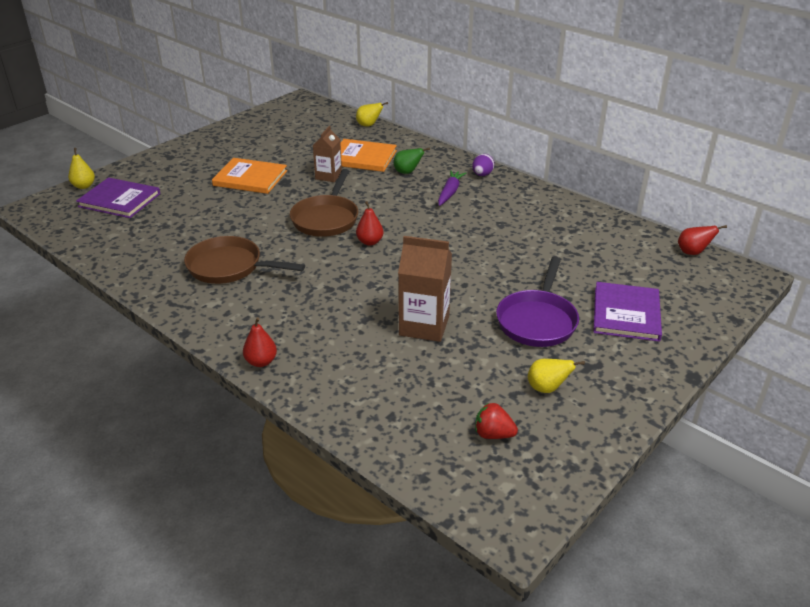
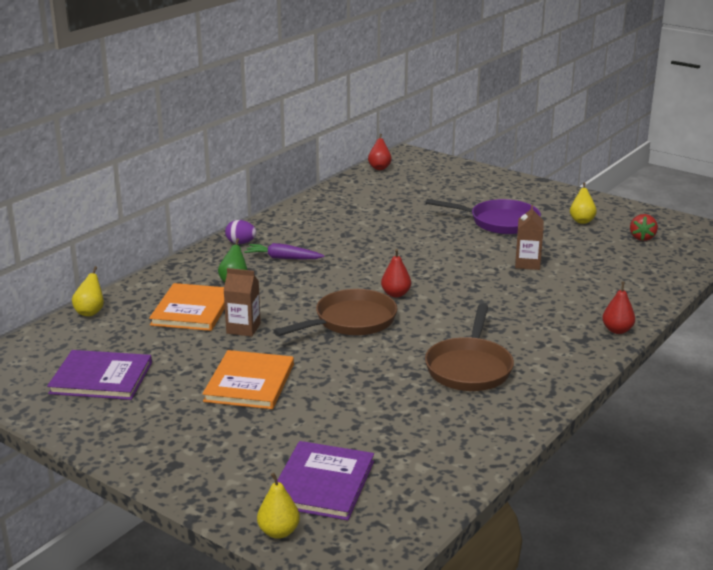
camera: 95 degrees left, 10 degrees down
(326, 218) = (351, 321): brown pan -> brown pan turned 45 degrees counterclockwise
(424, 325) = (527, 264): brown carton -> brown carton, size x0.64
(626, 314) = (476, 193): purple book -> purple book (101, 378)

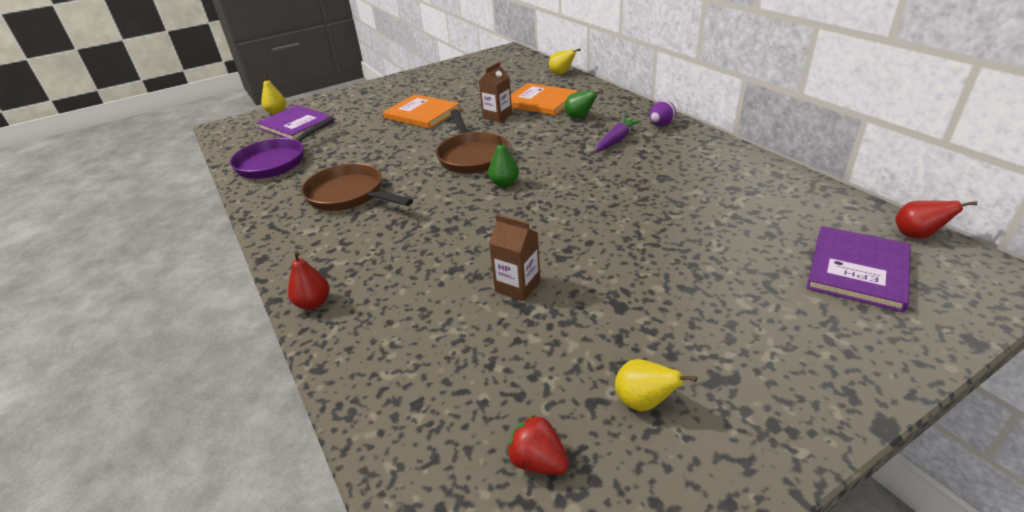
camera: 115 degrees right, 10 degrees up
(101, 378) = (472, 77): purple book -> purple book (858, 270)
(395, 294) = (504, 183): red pear -> green pear
(499, 222) = (665, 300): purple pan -> purple pan (276, 162)

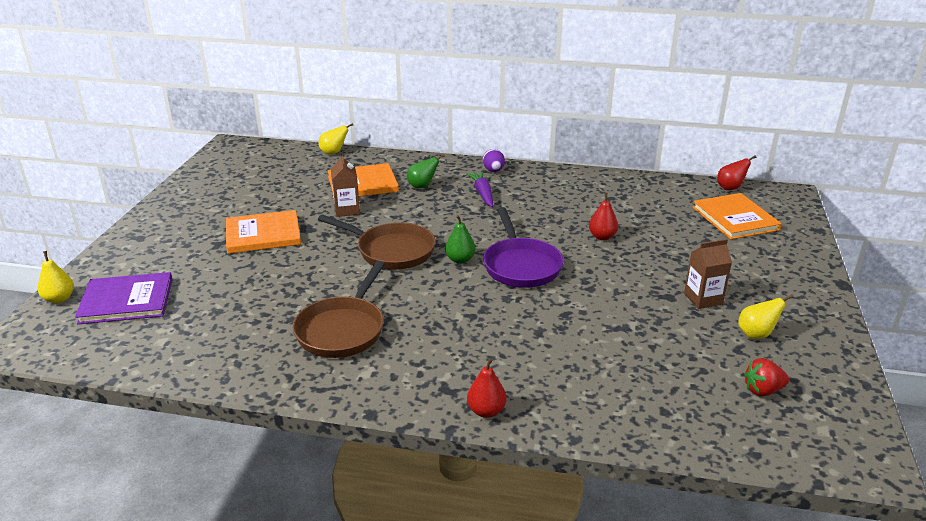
camera: 50 degrees left, 5 degrees down
(276, 162) = (188, 342): purple pan -> purple pan (521, 265)
(349, 195) = (343, 329): brown pan -> brown pan turned 60 degrees counterclockwise
(517, 286) = (597, 319): brown carton -> brown carton (703, 299)
(657, 219) = (602, 237): none -> red pear
(858, 270) = (735, 218): purple book -> orange book

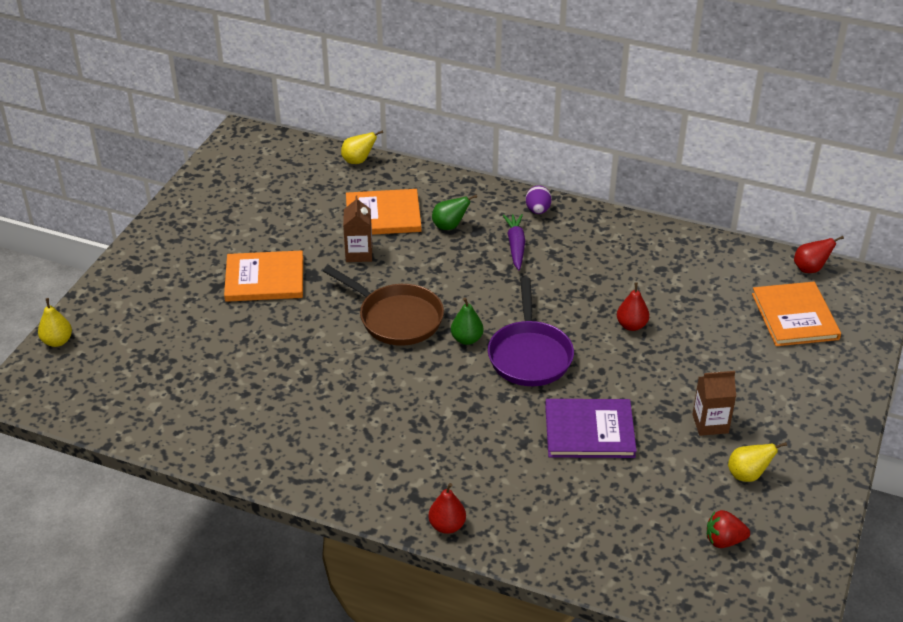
camera: 10 degrees right, 10 degrees up
(126, 301) = (122, 352): purple book -> purple book (589, 431)
(343, 329) = (329, 414): brown pan -> none

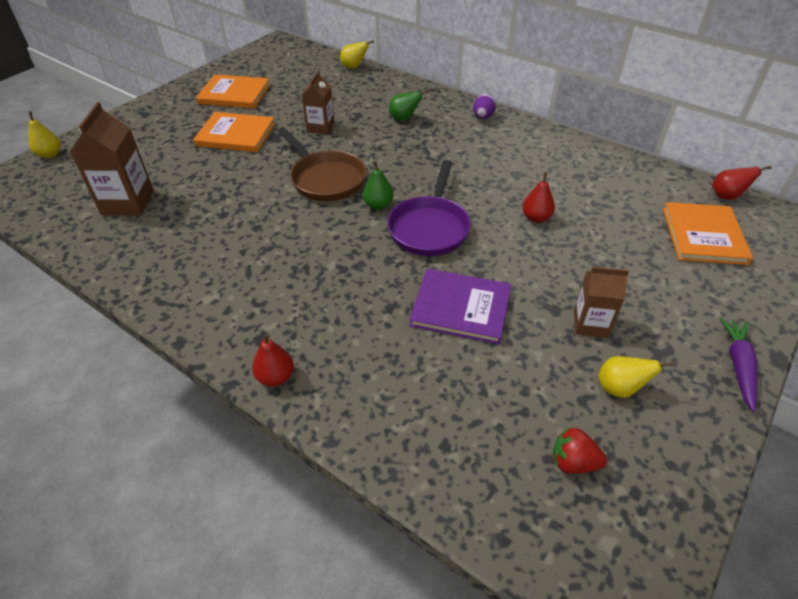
camera: 15 degrees right, 5 degrees up
(192, 383) = (128, 202): none -> brown carton
(383, 215) = (354, 104): orange book -> orange book (234, 94)
(515, 246) = (453, 140): purple carrot -> purple carrot (738, 366)

